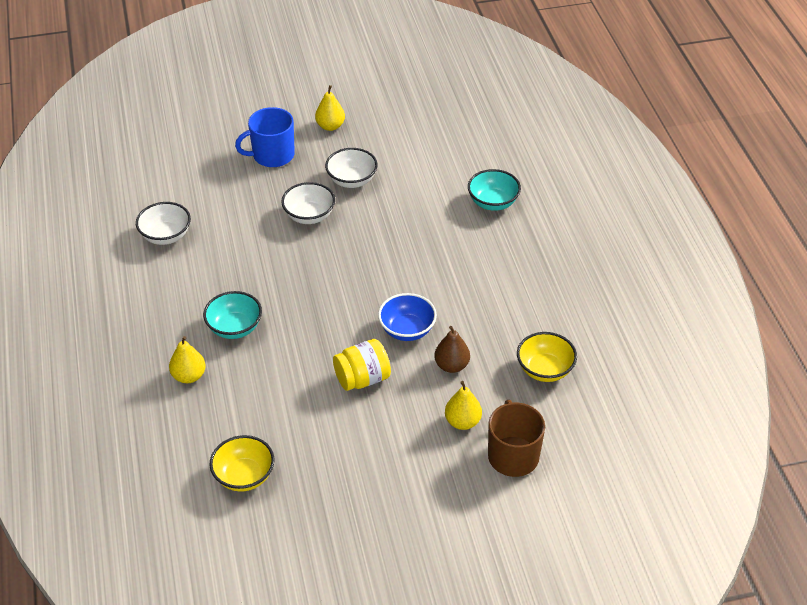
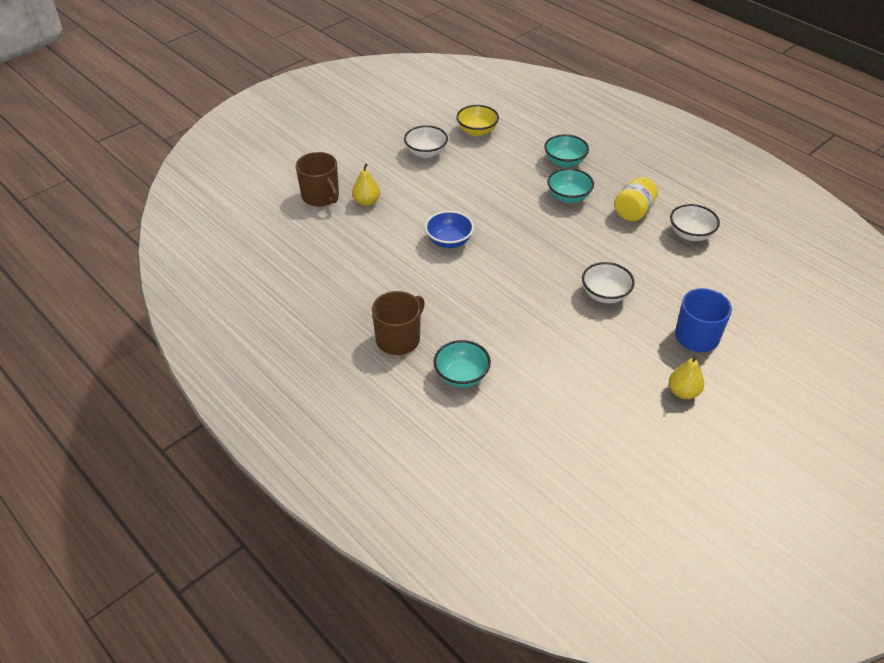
camera: 150 degrees right, 0 degrees up
(189, 376) = (564, 162): yellow pear -> turquoise bowl
(352, 180) = (604, 342): white bowl -> white bowl (426, 152)
(362, 379) = (453, 201): yellow jar -> yellow jar (633, 212)
(451, 365) = (398, 231): brown pear -> none
(526, 252) = (399, 339): none -> brown mug
(544, 370) = (329, 253): yellow bowl -> none

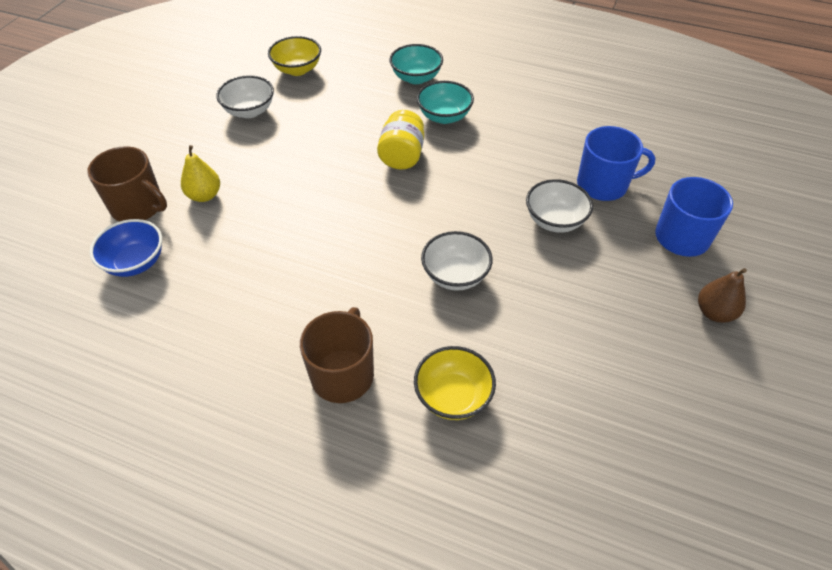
camera: 25 degrees left, 5 degrees up
(449, 241) = (336, 214): blue bowl -> blue bowl (135, 262)
(461, 376) = (453, 396): turquoise bowl -> yellow bowl
(633, 212) = (523, 112): yellow jar -> yellow jar (402, 156)
(661, 282) = (603, 185): none -> blue mug
(683, 392) = (714, 312): yellow pear -> brown pear
(690, 234) = (596, 120): white bowl -> white bowl (455, 275)

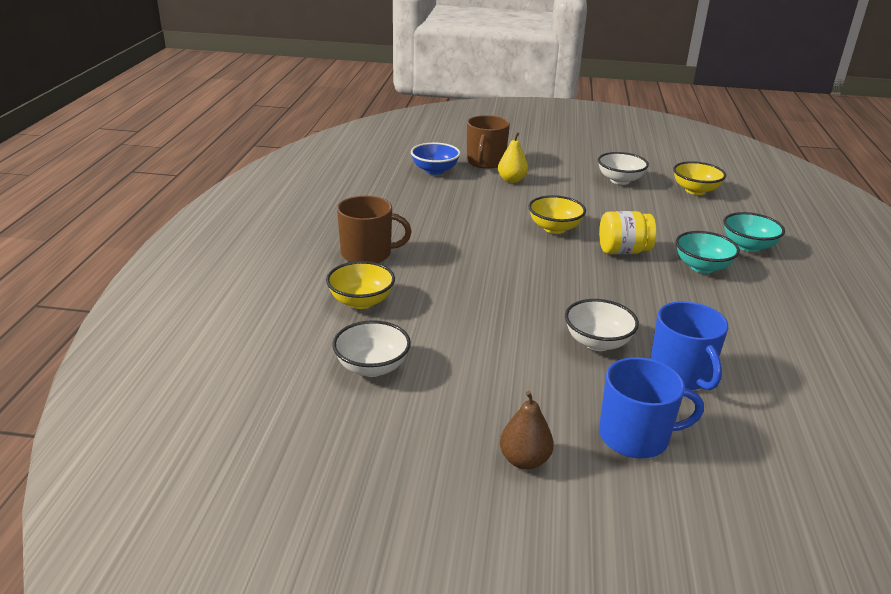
camera: 75 degrees right, 20 degrees down
(338, 191) = (554, 228): none -> yellow bowl
(455, 275) = (490, 291): white bowl -> white bowl (372, 367)

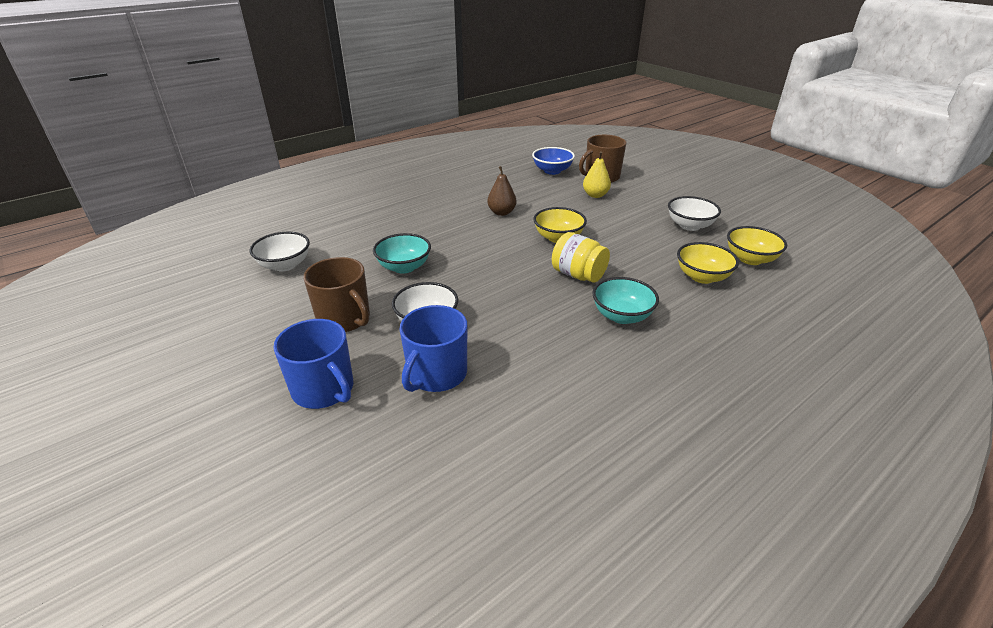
camera: 45 degrees right, 5 degrees up
(361, 301) = (351, 229): yellow bowl -> yellow bowl (702, 277)
(367, 254) = (407, 205): brown mug -> brown mug (344, 319)
(524, 460) = (245, 358): brown pear -> brown pear (501, 212)
(748, 246) = (705, 322): turquoise bowl -> turquoise bowl (404, 267)

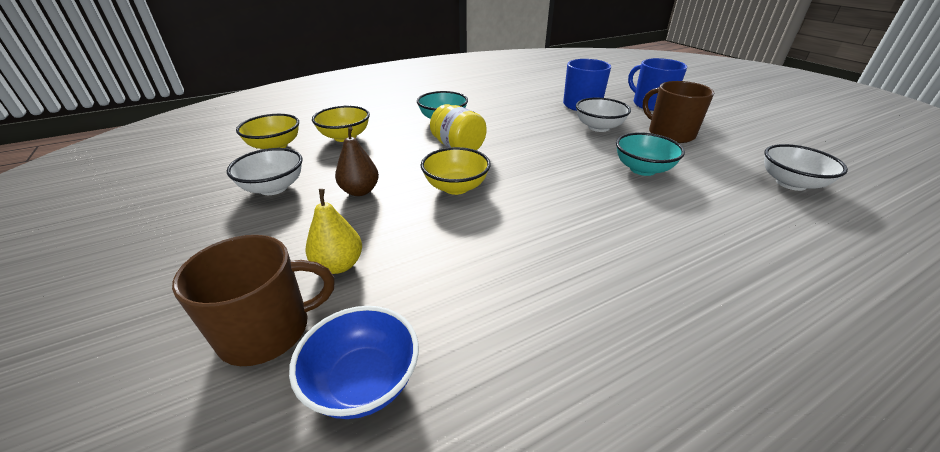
camera: 170 degrees left, 0 degrees up
(501, 212) = (524, 239): brown pear -> brown pear (360, 191)

